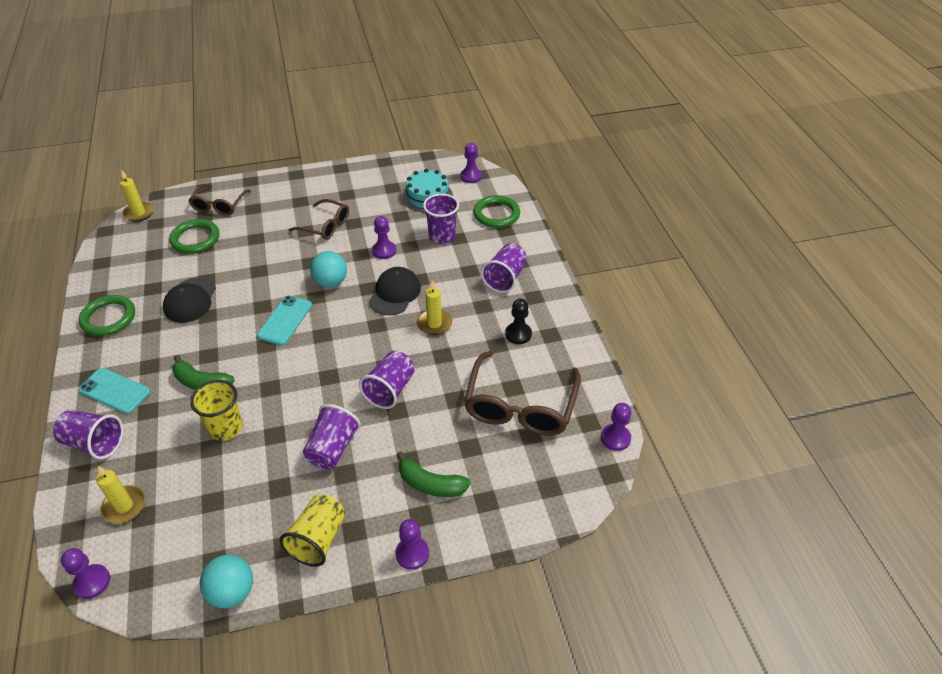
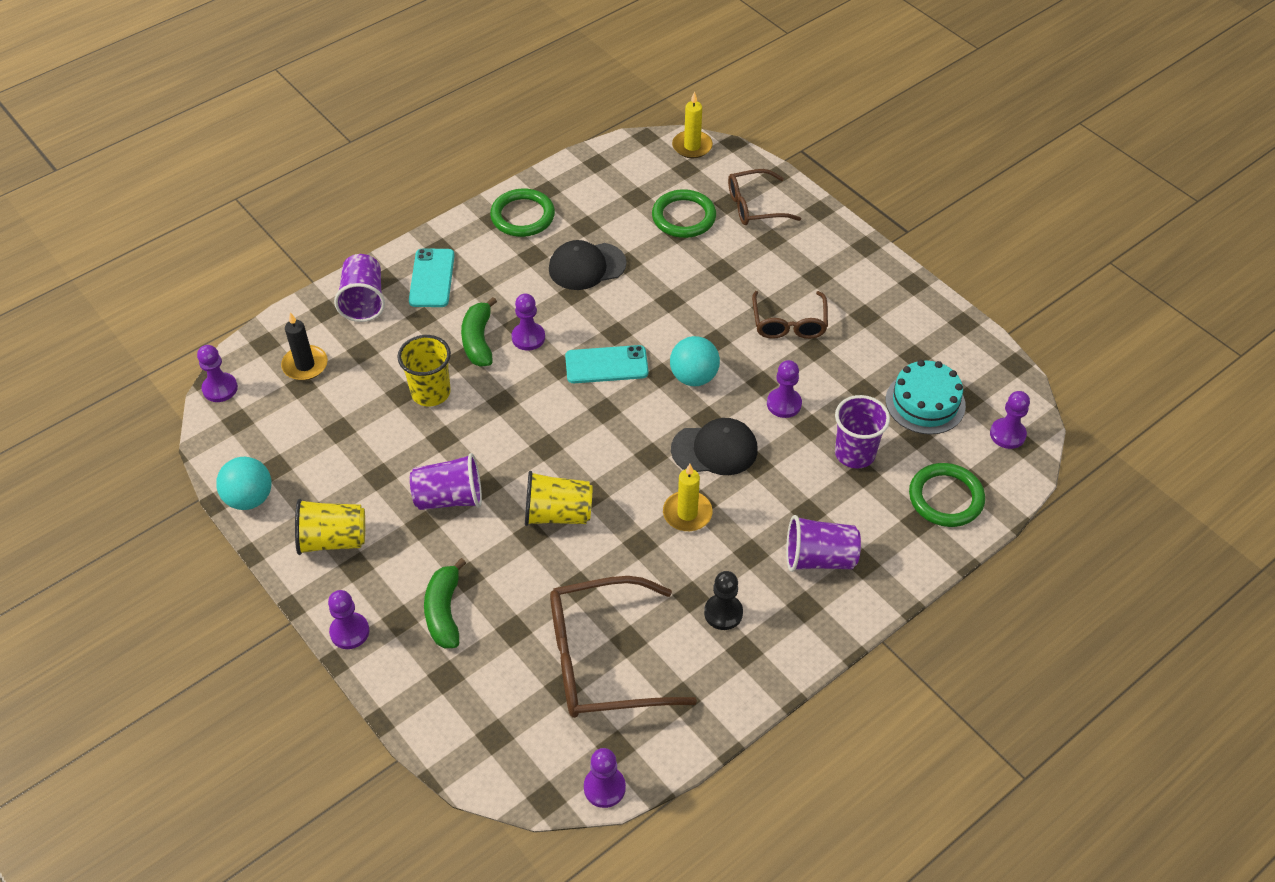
camera: 65 degrees right, 5 degrees up
(124, 506) = (305, 365): yellow candle -> black candle
(224, 353) = (528, 337): none -> purple pawn
(390, 389) = (557, 514): purple cup -> yellow cup

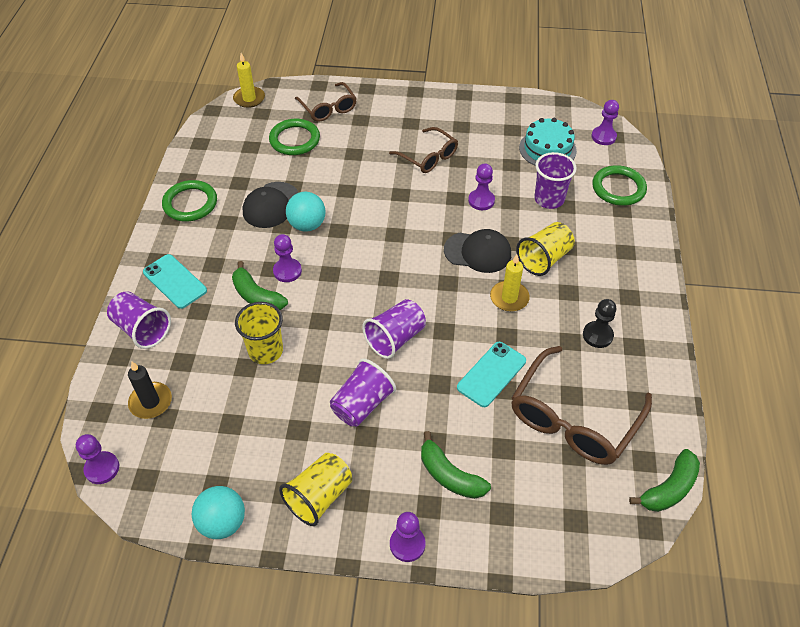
camera: 45 degrees left, 0 degrees up
(557, 514) = (440, 358): yellow cup -> yellow cup (544, 259)
(604, 787) = (669, 489): purple pawn -> green banana
(606, 365) = (356, 252): turquoise phone -> turquoise phone (491, 374)
(694, 377) = (415, 222): turquoise ball -> turquoise ball (307, 225)
(714, 449) = (478, 252): black cap -> black cap turned 60 degrees clockwise
(754, 206) = (328, 108): brown glasses -> brown glasses turned 60 degrees counterclockwise
(819, 558) = (604, 266): purple cup -> purple cup (395, 338)

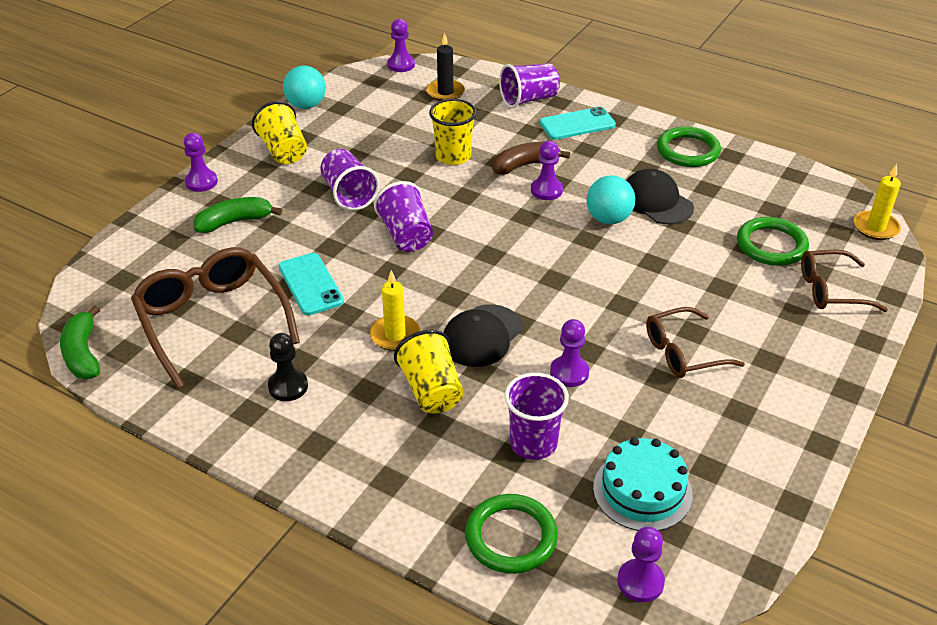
camera: 115 degrees right, 10 degrees down
(256, 296) = (525, 165): green banana -> brown banana

